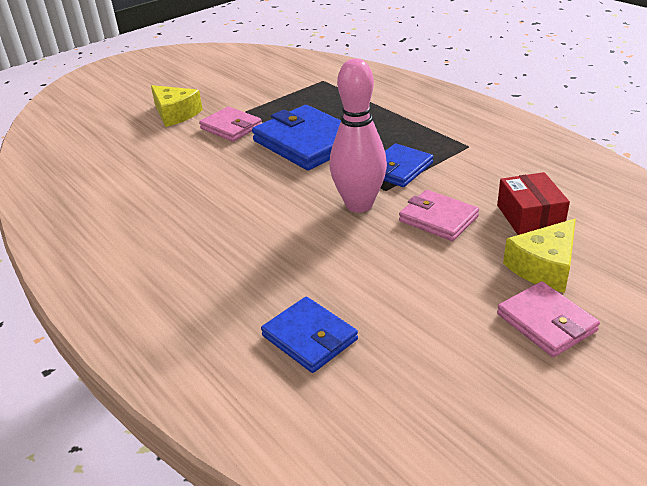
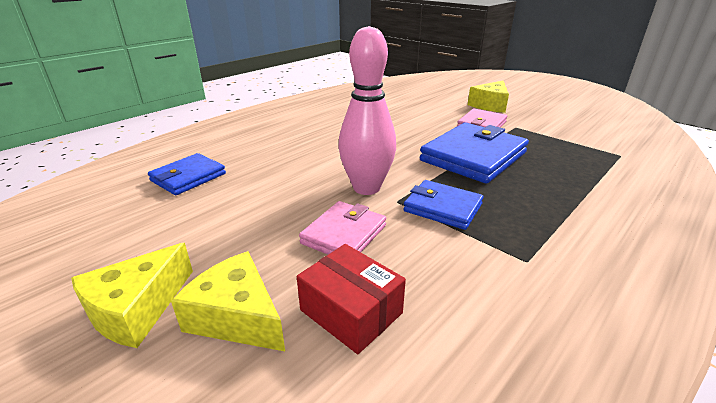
camera: 80 degrees right, 5 degrees down
(529, 217) = (351, 311): red box -> red box turned 60 degrees clockwise
(546, 322) = (137, 309): pink wallet -> yellow cheese

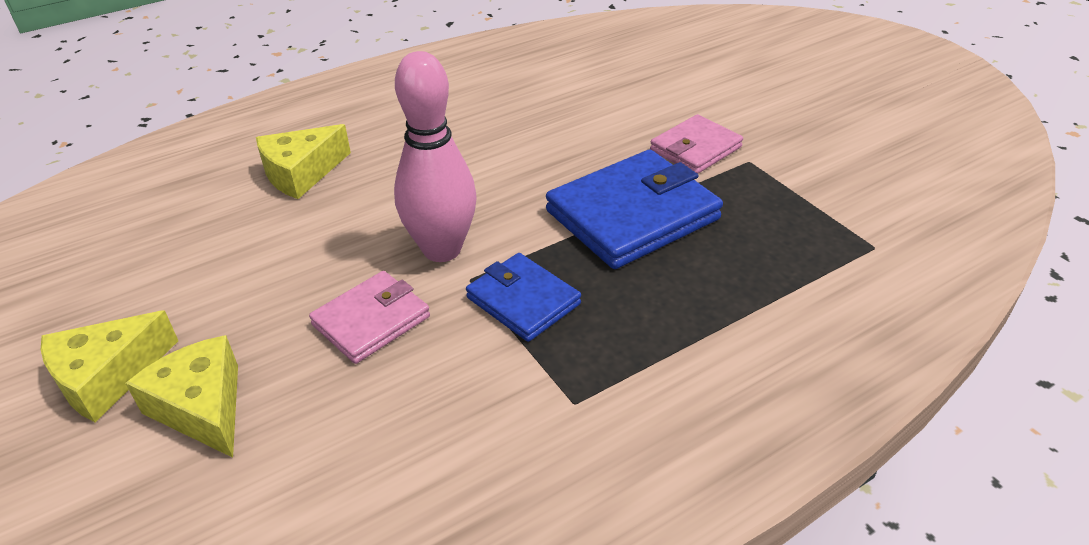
camera: 15 degrees right, 10 degrees up
(188, 177) = (223, 194): blue wallet -> none
(351, 311) = (323, 427): red box -> none
(490, 105) = (745, 104): yellow cheese -> yellow cheese (301, 173)

